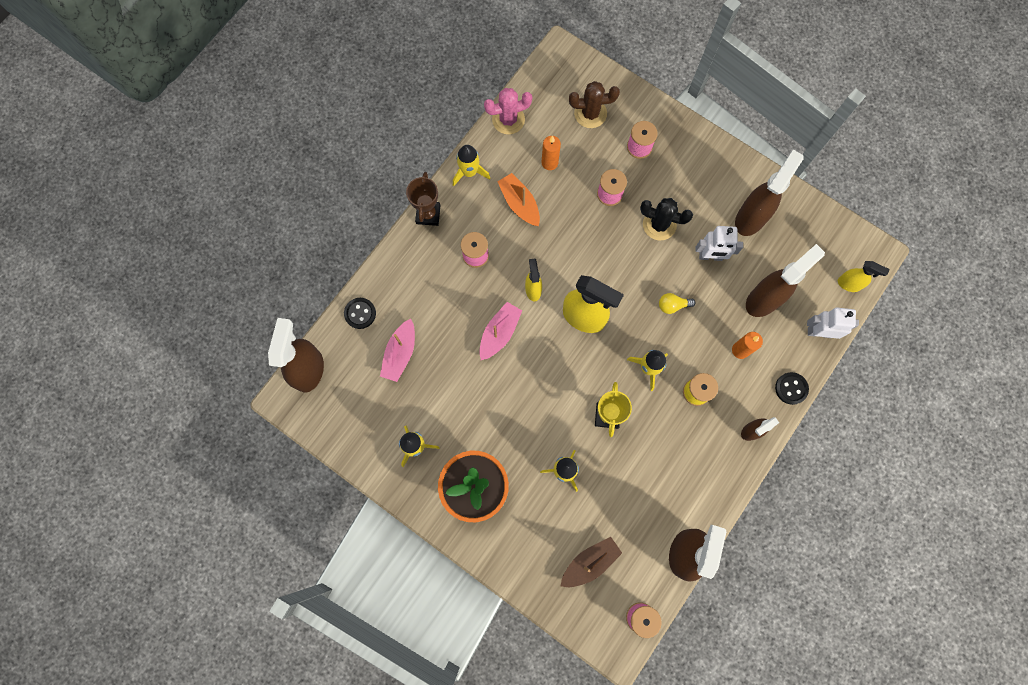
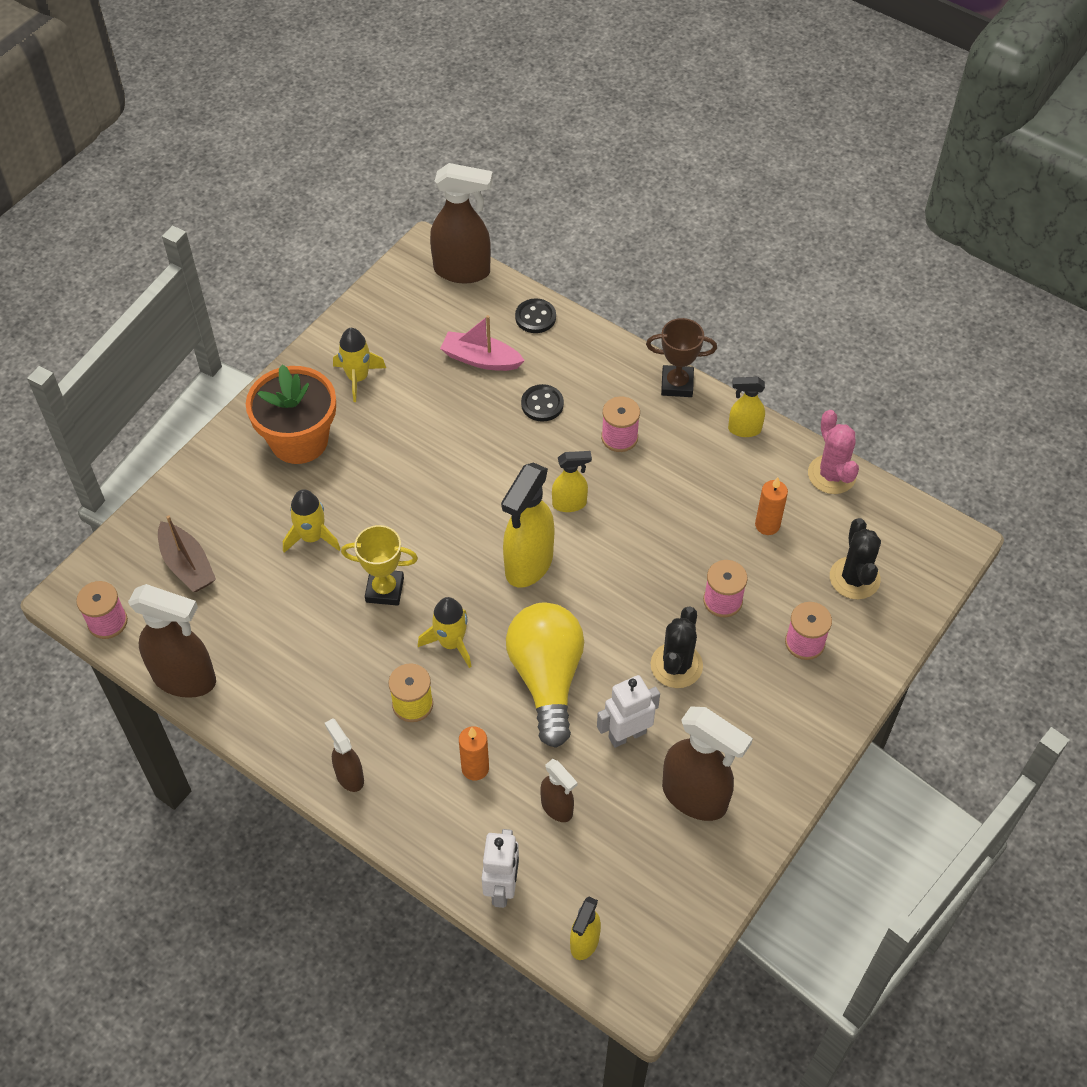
camera: 90 degrees right, 20 degrees down
(469, 172) = (744, 429): yellow rocket -> yellow spray bottle
(499, 333) = (506, 465): pink boat -> none
(519, 204) = (699, 488): orange boat -> none
(590, 113) = (854, 578): brown cactus -> black cactus
(672, 305) = (547, 678): yellow light bulb -> yellow light bulb, size x2.48
(710, 256) = (627, 734): white robot -> white robot turned 60 degrees clockwise
(764, 299) = (557, 808): brown spray bottle -> brown spray bottle, size x0.54
(791, 388) = (412, 838): black button -> black button (542, 404)

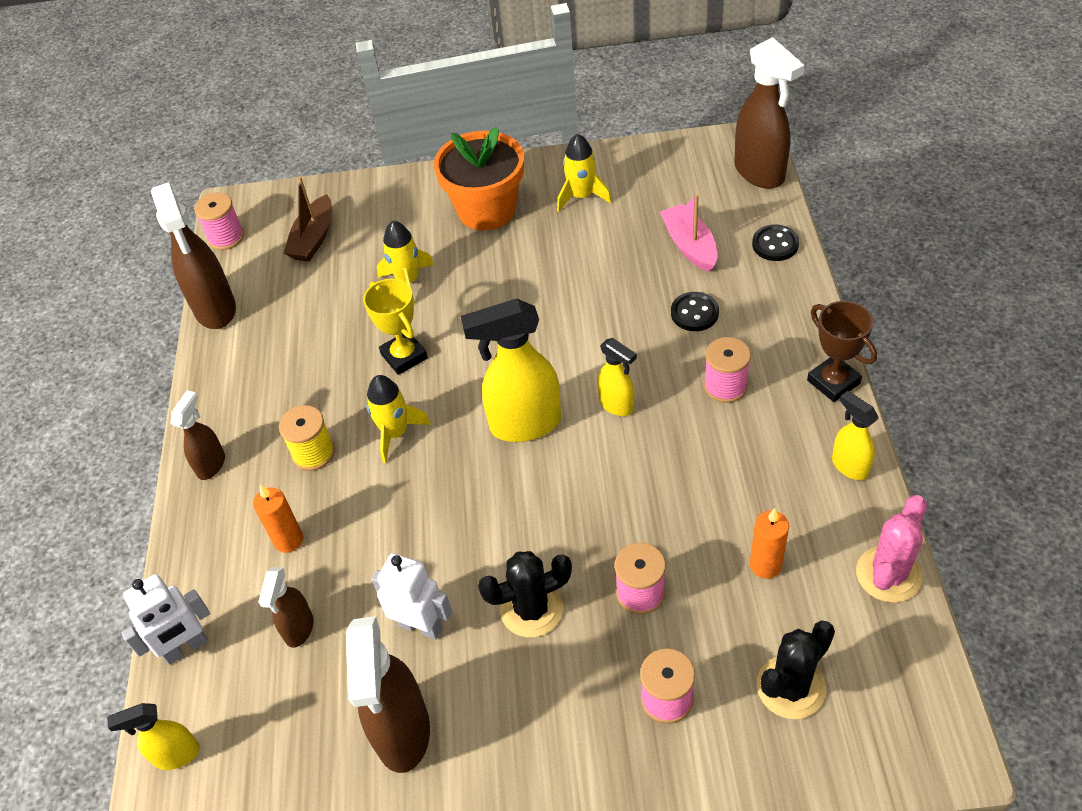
camera: 55 degrees right, 5 degrees down
(547, 678) = (423, 523): yellow light bulb -> none

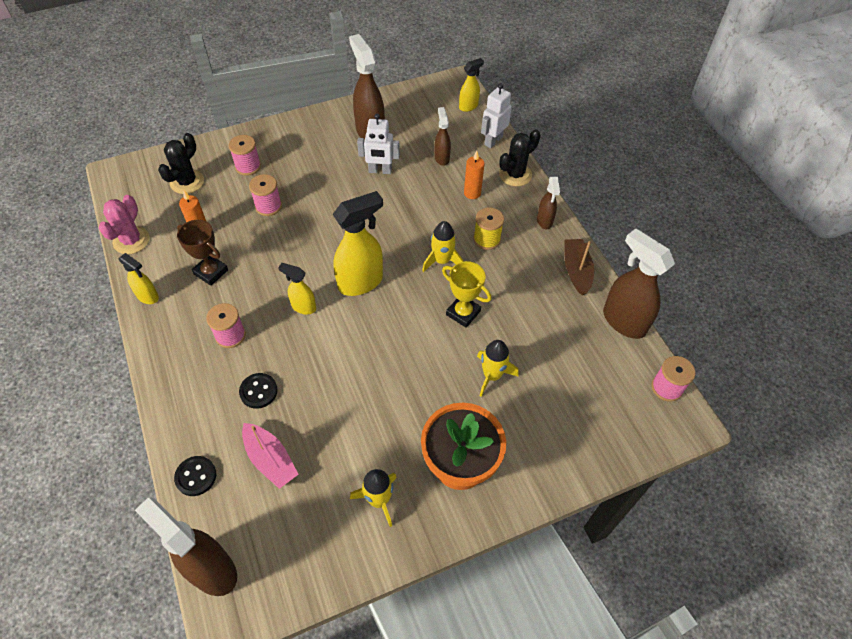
camera: 155 degrees right, 5 degrees up
(313, 238) = (593, 401): brown boat -> brown boat (576, 271)
(531, 609) = (325, 188): black cactus -> black cactus (515, 174)
(833, 382) = (154, 353): brown trophy -> brown trophy (211, 272)

